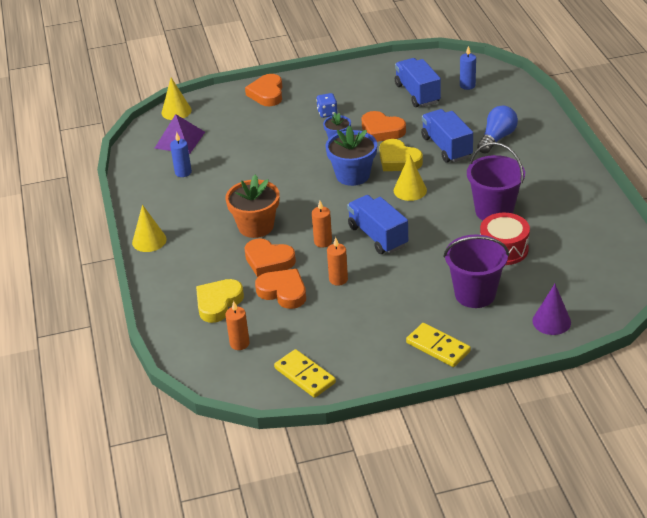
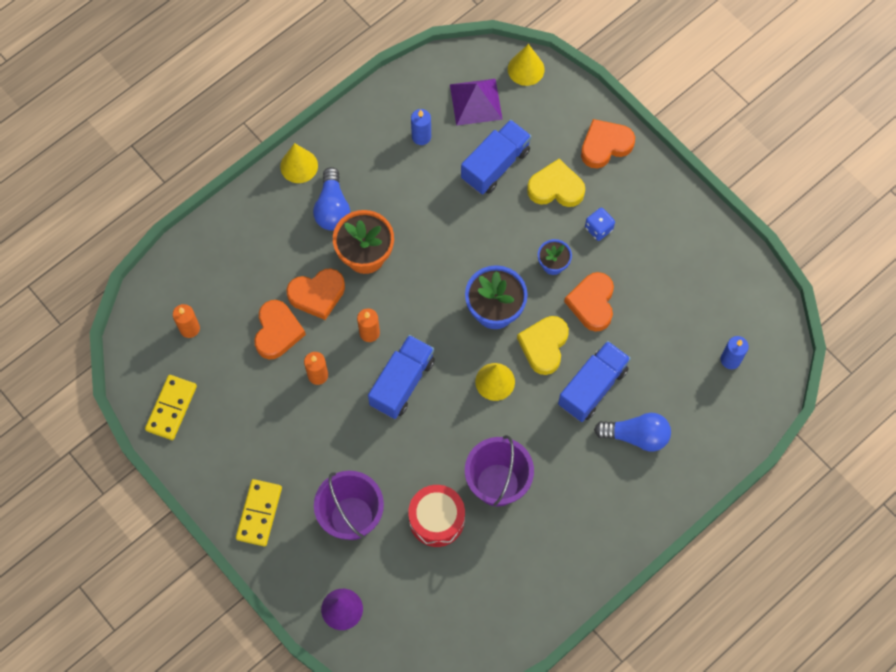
camera: 60 degrees right, 30 degrees up
(201, 233) = (332, 208): none -> blue light bulb
(218, 303) = (236, 280): yellow heart -> yellow heart (556, 188)
(268, 261) = (317, 295): orange heart -> orange heart turned 105 degrees counterclockwise
(417, 94) = (685, 310): blue truck -> blue truck (495, 165)

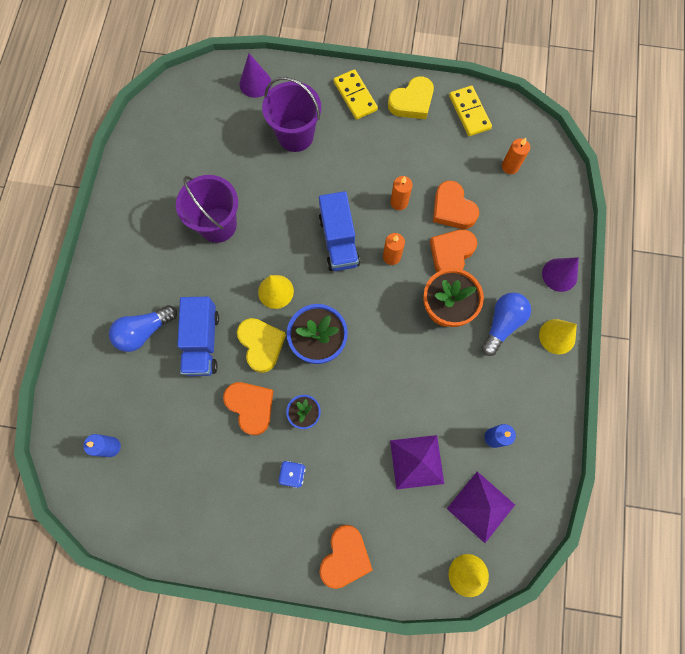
camera: 140 degrees right, 5 degrees up
(246, 208) = (559, 275): none -> purple cone
(332, 208) = (502, 324): blue light bulb -> blue light bulb turned 75 degrees clockwise
(436, 519) = (240, 174): red drum -> none
(495, 165) = (417, 462): blue truck -> purple pyramid
(556, 188) = (354, 482): yellow heart -> yellow heart (412, 102)

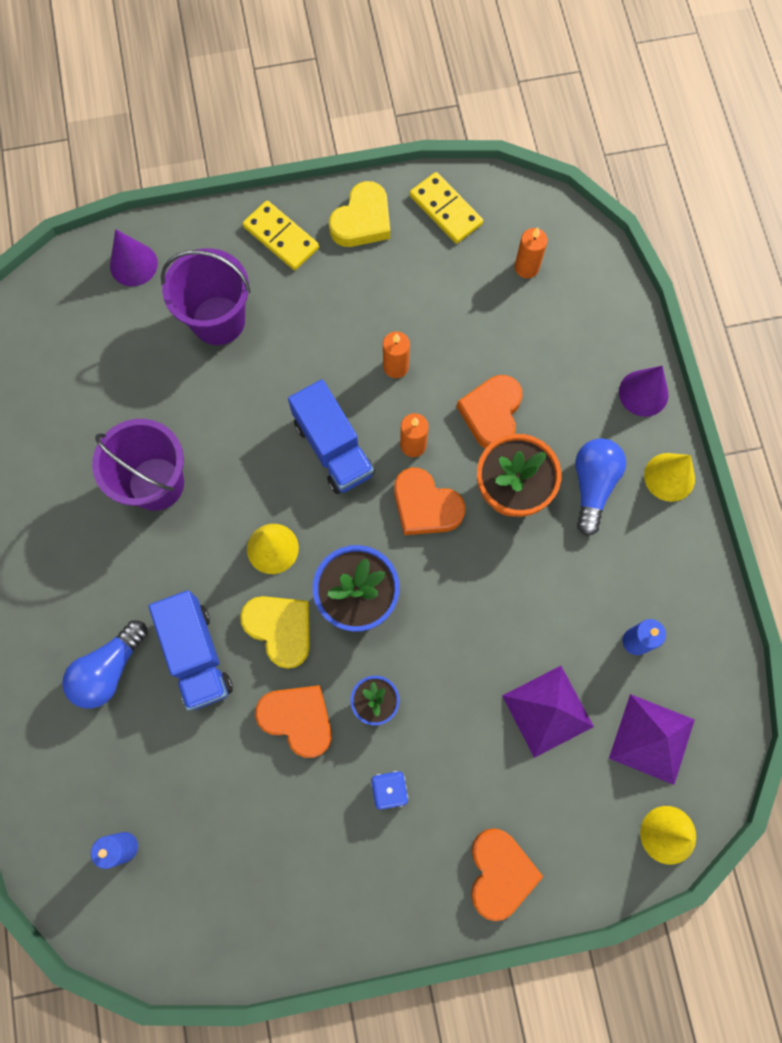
camera: 20 degrees left, 0 degrees up
(452, 209) = (471, 351): orange heart -> orange heart (425, 506)

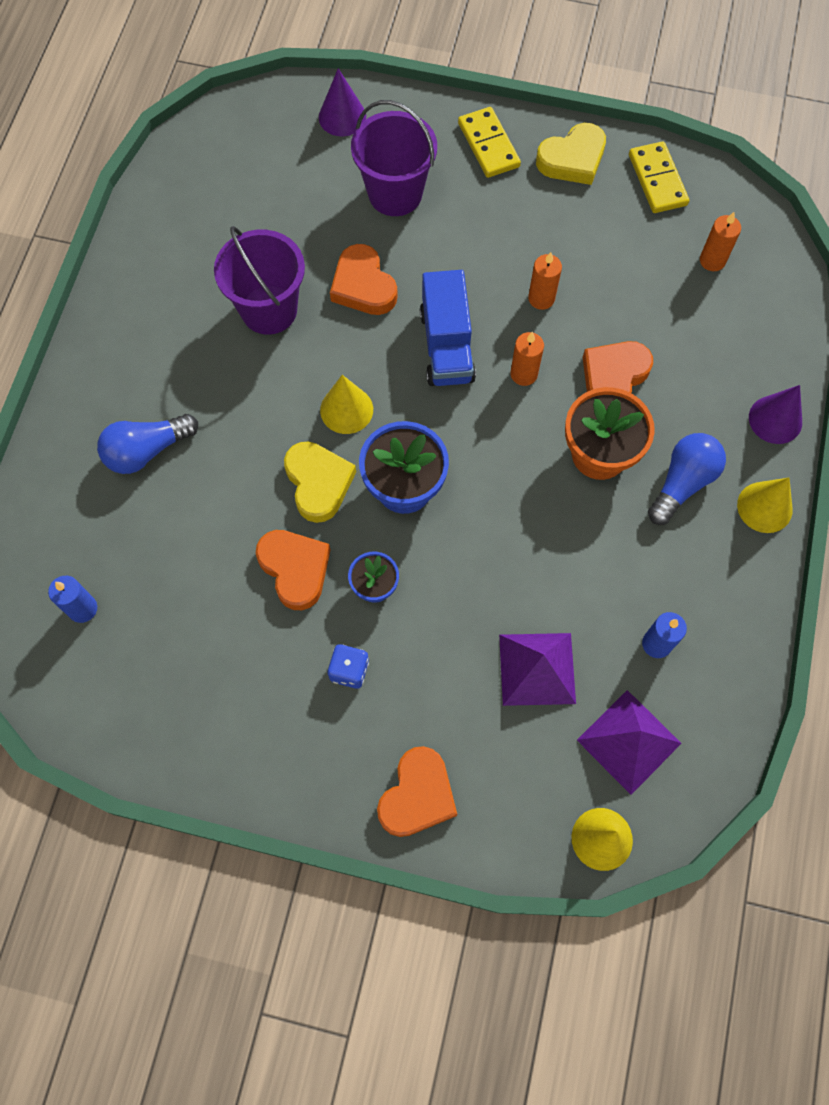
camera: 25 degrees right, 5 degrees down
(196, 655) = (231, 472): blue truck -> none
(425, 506) = (509, 433): orange heart -> orange heart (363, 286)

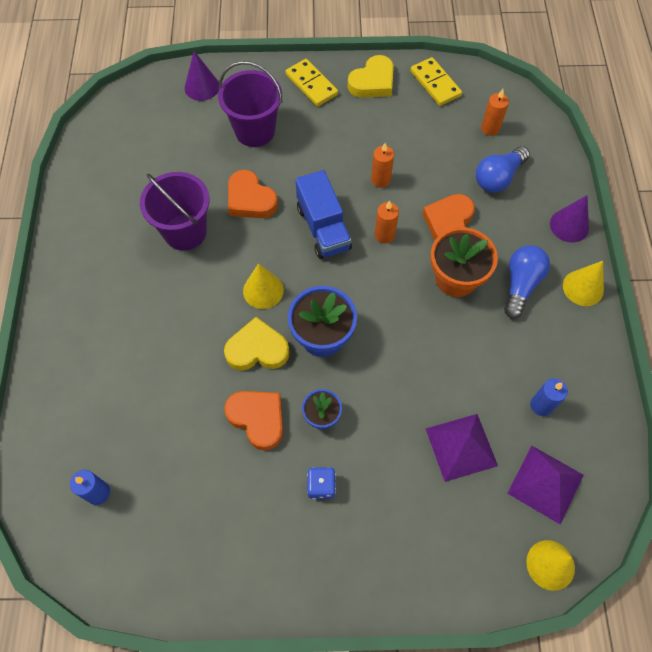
camera: 15 degrees left, 5 degrees down
(147, 451) = (119, 357): blue light bulb -> blue light bulb (498, 178)
(318, 483) = (257, 349): yellow heart -> yellow heart turned 60 degrees counterclockwise
(417, 795) = (402, 570): orange heart -> none

